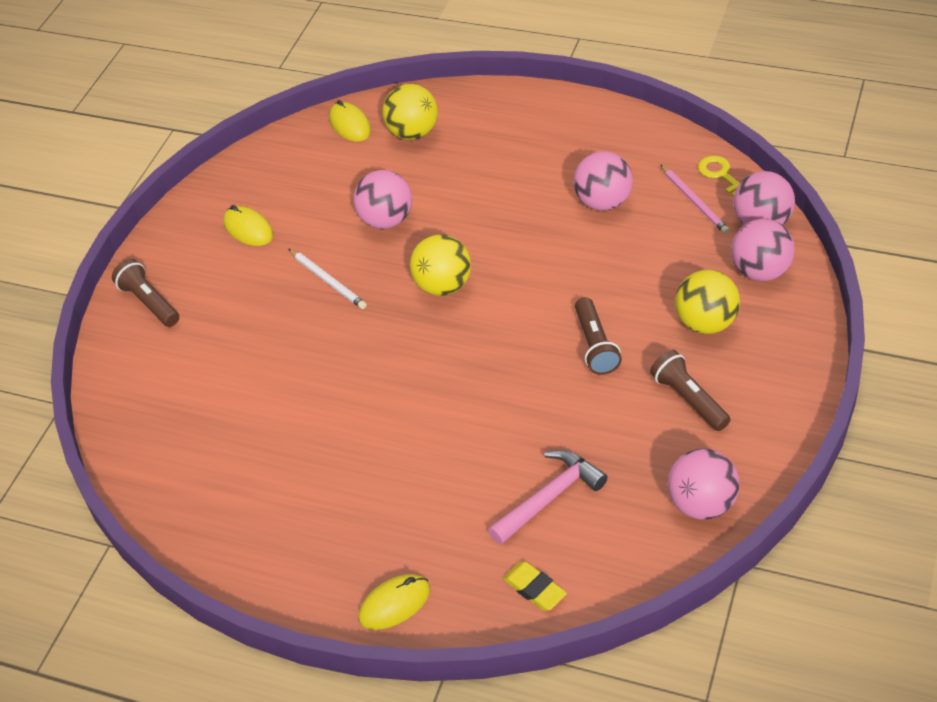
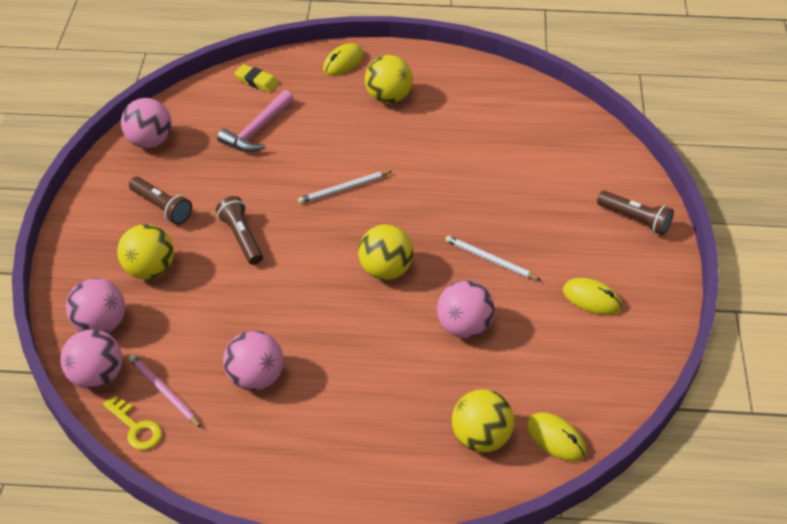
camera: 160 degrees right, 0 degrees up
(352, 523) = (388, 97): none -> yellow ball
(458, 390) = (344, 189): none -> white pencil

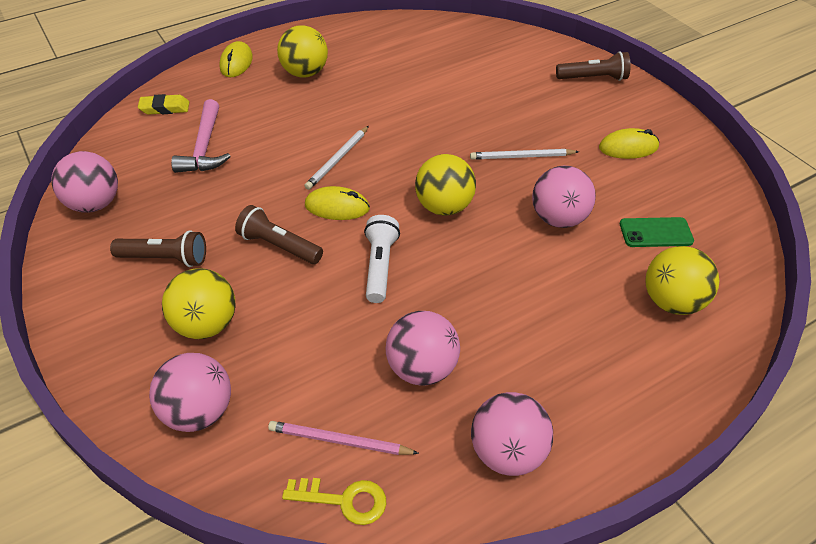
camera: 35 degrees left, 0 degrees up
(97, 376) = (245, 471): pink ball -> pink ball (507, 452)
(295, 291) = (380, 266): none -> white flashlight
(530, 380) = (655, 233): none -> green phone
(556, 438) = (726, 267): yellow mouse -> yellow mouse (337, 207)

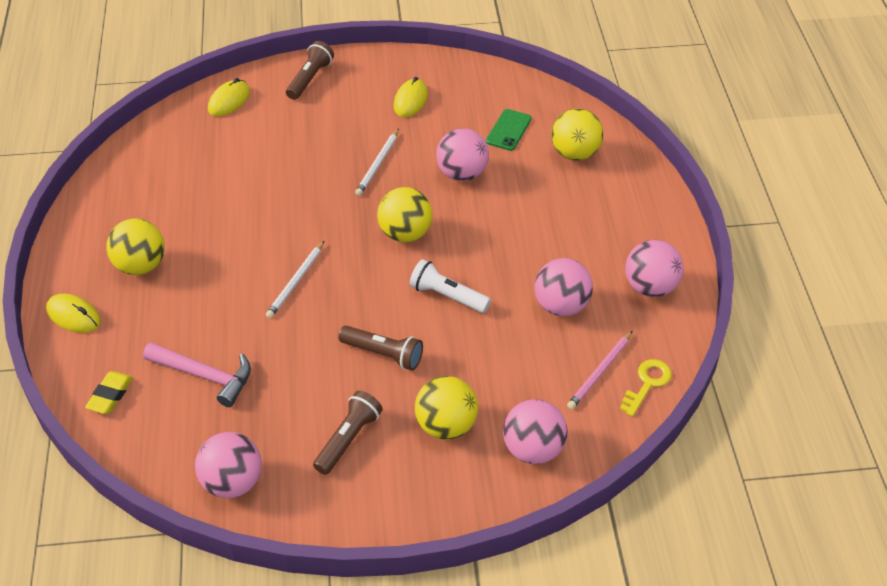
camera: 65 degrees left, 0 degrees up
(279, 246) = (383, 354): brown flashlight -> brown flashlight turned 120 degrees counterclockwise
(337, 207) = (360, 301): yellow mouse -> yellow mouse (229, 101)
(338, 159) = (296, 281): white pencil -> white pencil turned 60 degrees clockwise

